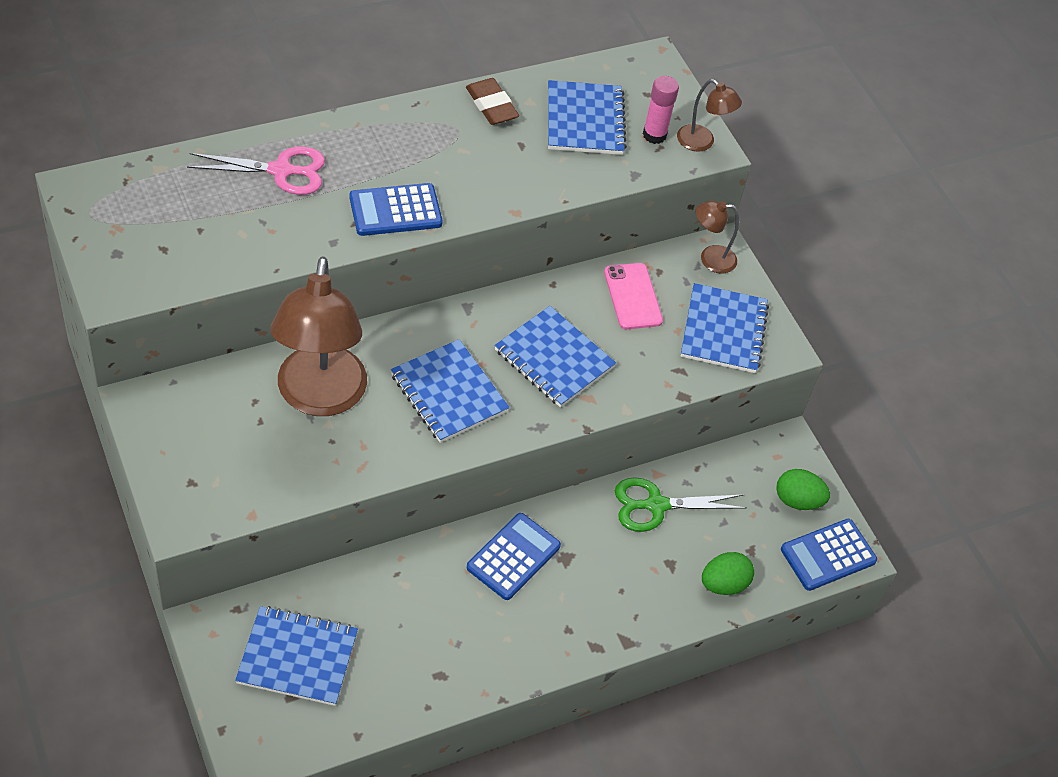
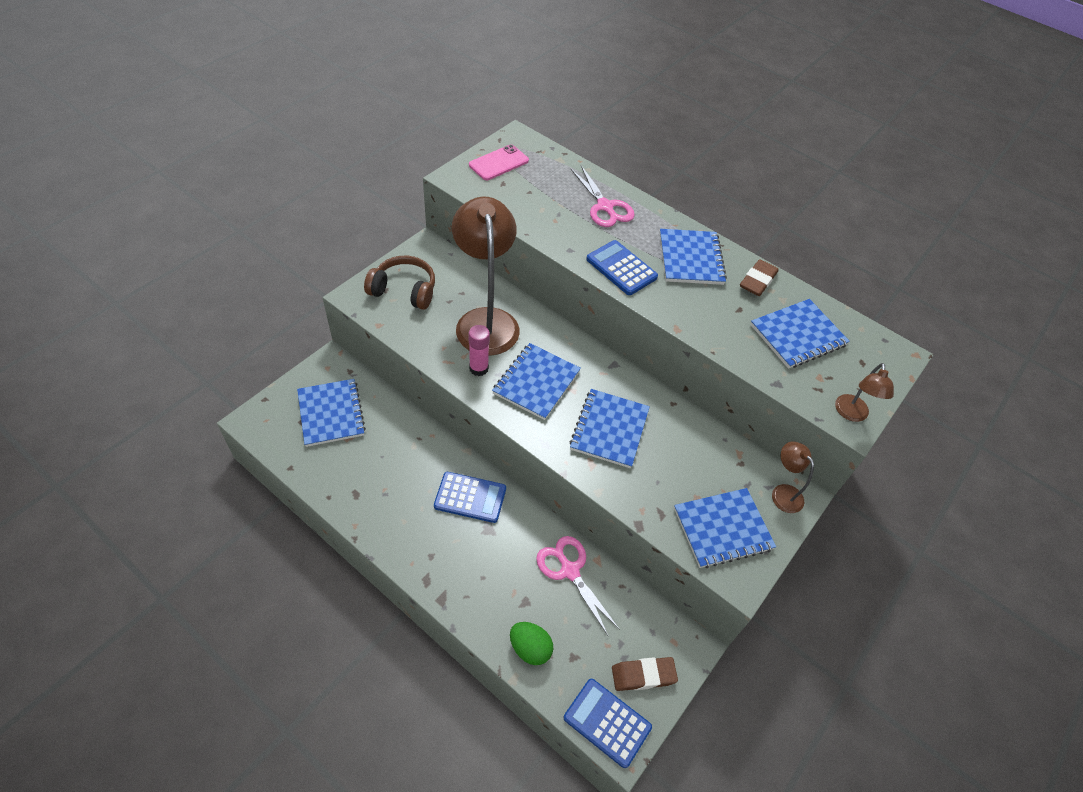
camera: 65 degrees right, 0 degrees up
(208, 462) = (404, 290): none -> brown headphones
(319, 397) = (486, 320): brown lamp -> brown lamp turned 105 degrees clockwise
(421, 141) = (690, 259): none -> blue notebook
(633, 296) = (703, 455): pink phone -> pink phone (499, 163)
(654, 135) = (827, 381): pink glue stick -> pink glue stick (478, 368)
(656, 505) = (570, 570): green scissors -> pink scissors
(797, 500) = (643, 675): green egg -> brown eraser

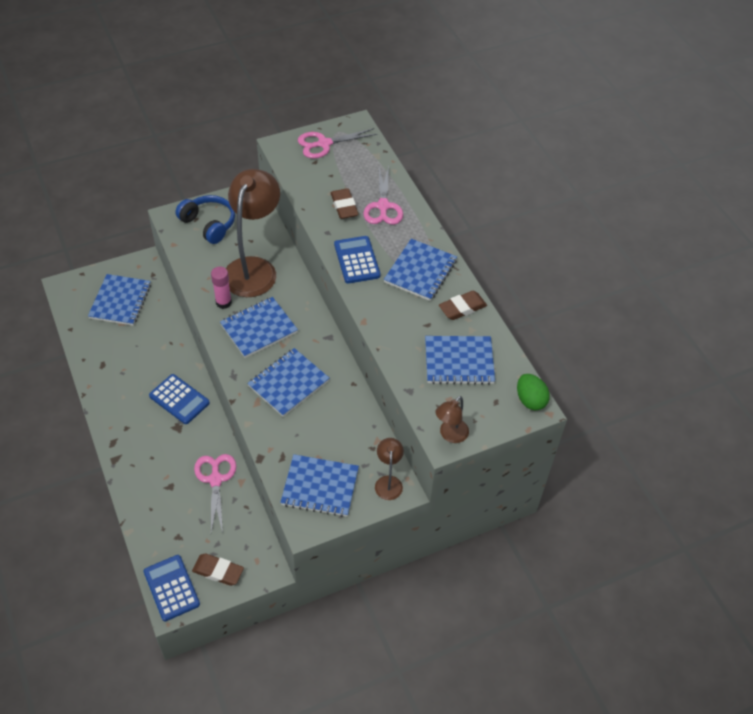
camera: 30 degrees right, 0 degrees up
(404, 290) = (208, 224): brown headphones -> blue headphones
(499, 163) = (324, 144): pink phone -> pink scissors
(530, 648) = (152, 517): green egg -> green egg (530, 400)
(567, 218) = (344, 206): none -> brown eraser

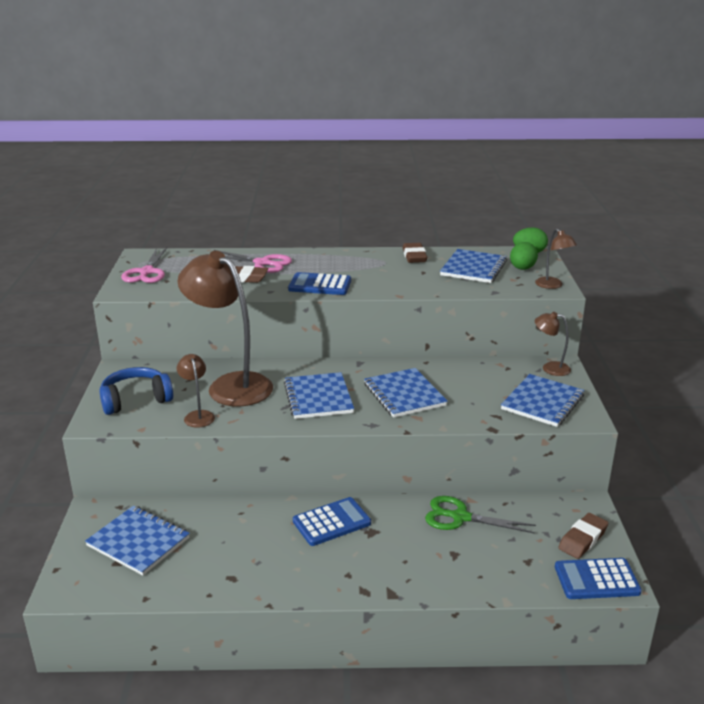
camera: 65 degrees left, 25 degrees down
(203, 267) = (198, 415): none -> brown lamp
(215, 480) = (460, 517): pink scissors -> green scissors
(223, 302) = (263, 412): pink glue stick -> none
(420, 271) = (358, 263): blue notebook -> none
(481, 402) = (522, 269): none -> green egg

